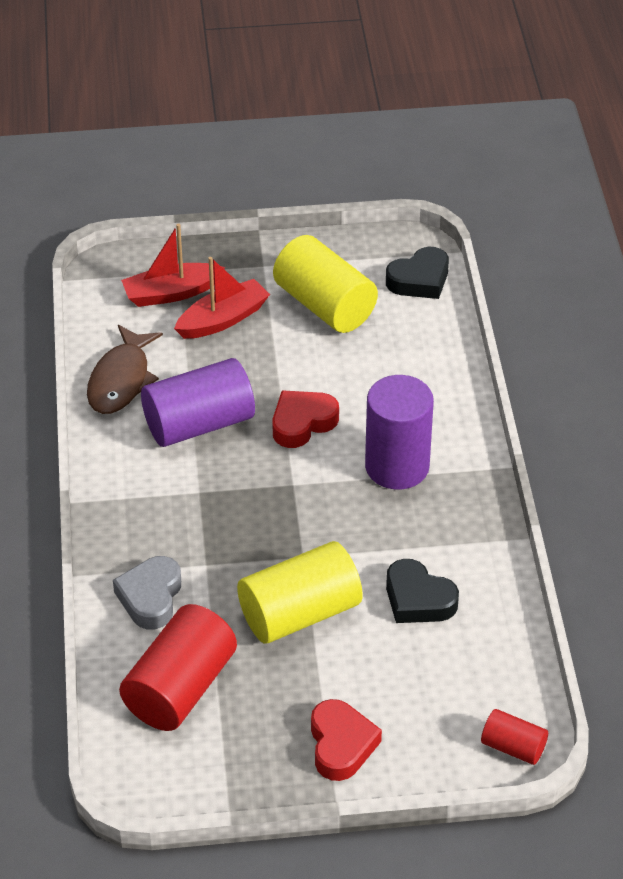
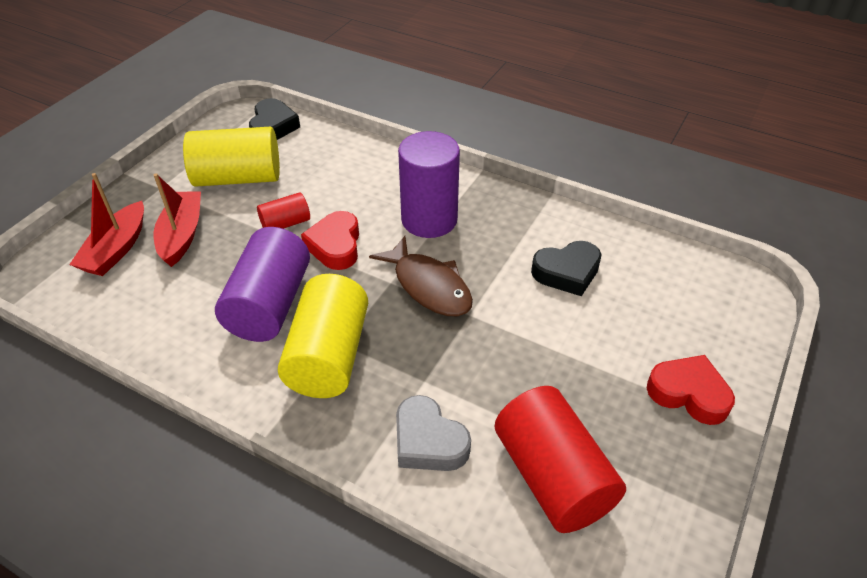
camera: 55 degrees left, 0 degrees up
(121, 380) = (165, 329): brown fish -> brown fish (429, 286)
(300, 613) = (528, 347): yellow cylinder -> yellow cylinder (328, 356)
(513, 747) = (746, 294): red cylinder -> red cylinder (285, 223)

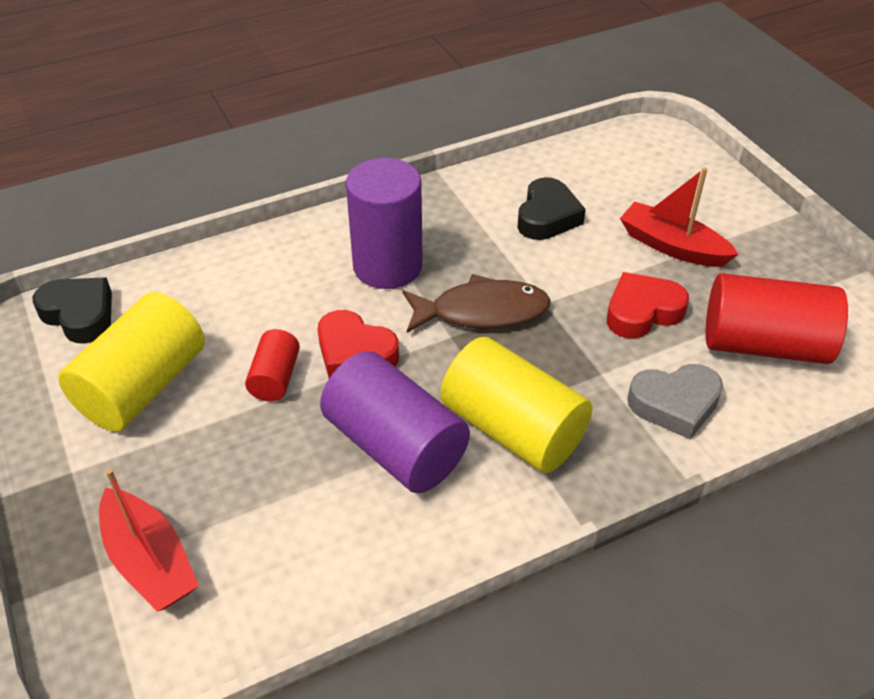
camera: 55 degrees left, 0 degrees up
(182, 235) = (193, 482): red boat -> red boat (672, 246)
(688, 393) = (735, 225): red heart -> red heart (642, 312)

